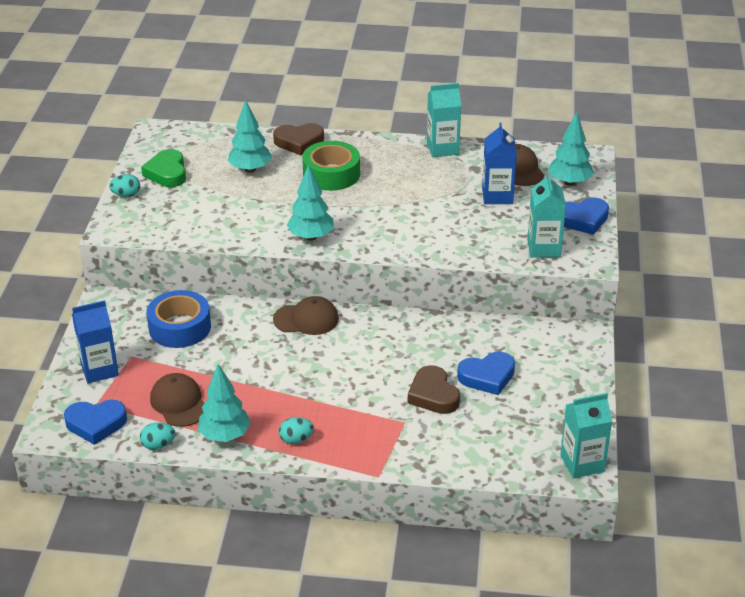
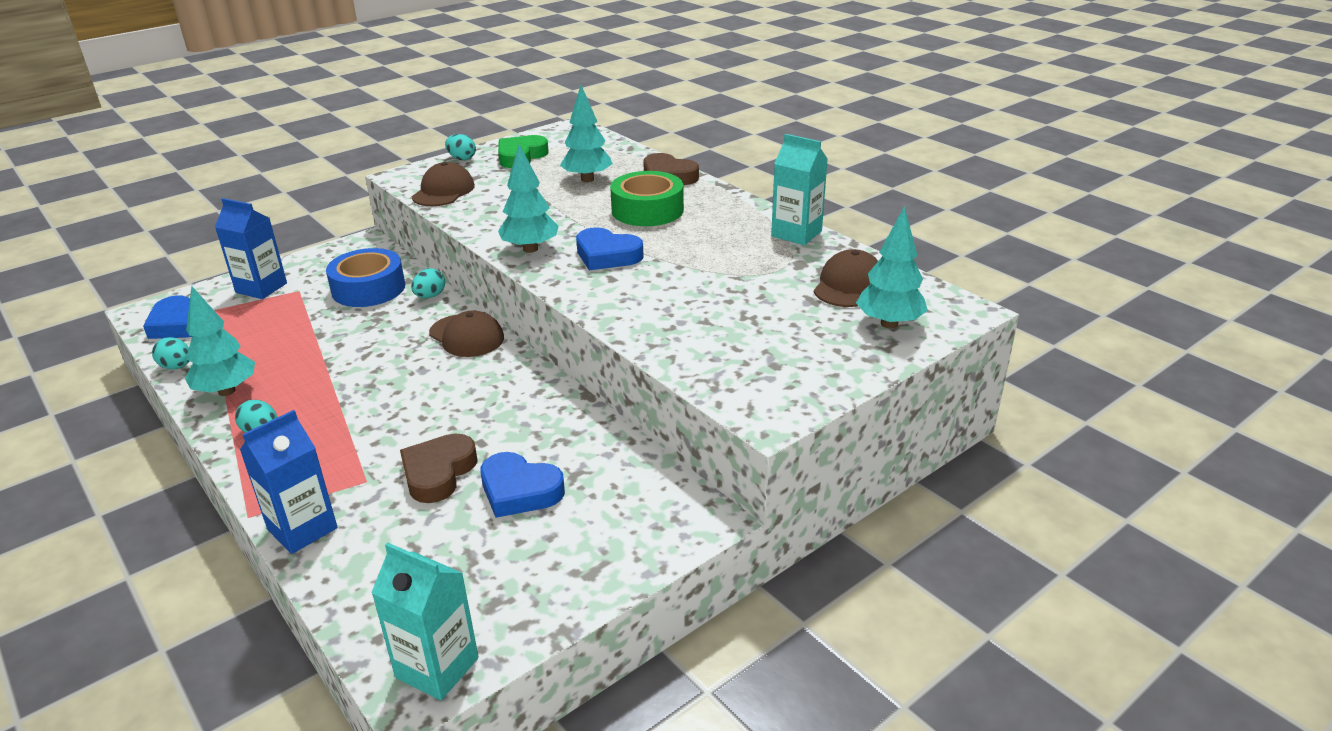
camera: 45 degrees right, 5 degrees down
(179, 403) = (253, 344): brown cap -> brown cap (443, 191)
(232, 309) = (430, 296): none -> turquoise egg
(497, 196) = (777, 298): blue carton -> blue carton (302, 529)
(543, 248) = (735, 372): turquoise carton -> none
(583, 219) = (838, 368): blue heart -> blue heart (607, 255)

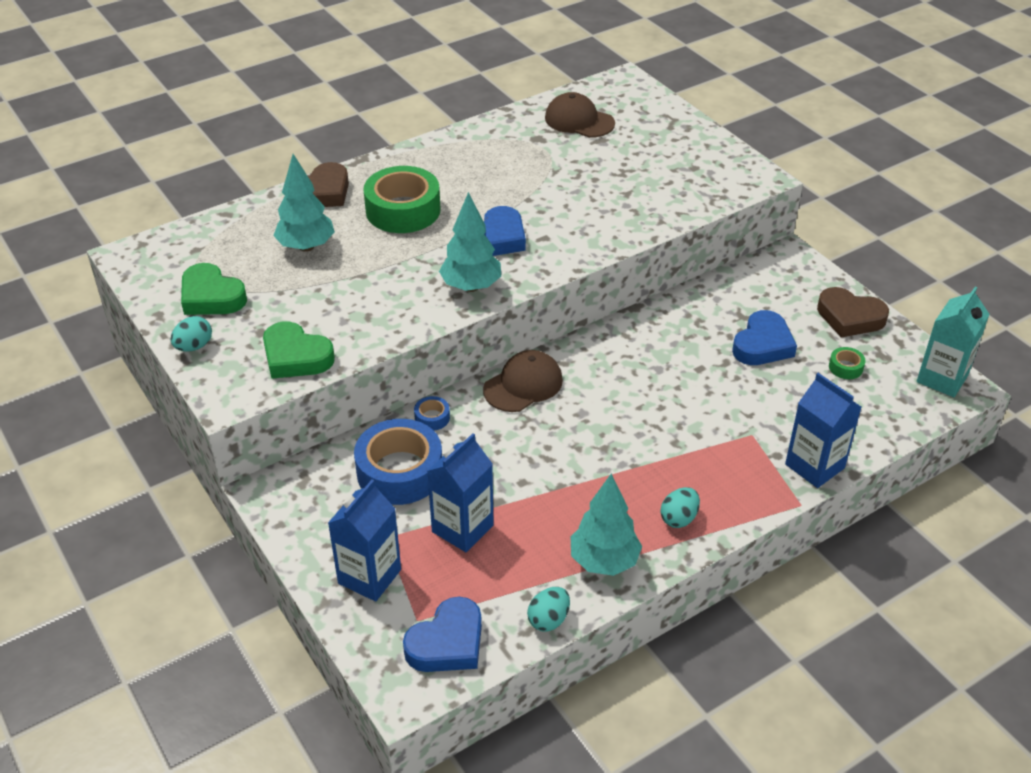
camera: 85 degrees left, 10 degrees up
(295, 321) = (462, 528): none -> blue carton
(430, 296) = (432, 418): turquoise egg -> blue tape
(438, 473) = (741, 391): brown heart -> brown heart (850, 317)
(443, 191) = (296, 357): brown cap -> green heart
(471, 564) = (845, 367): none -> green tape
(796, 234) = (480, 133): turquoise carton -> none
(889, 323) = (640, 112): turquoise tree -> none

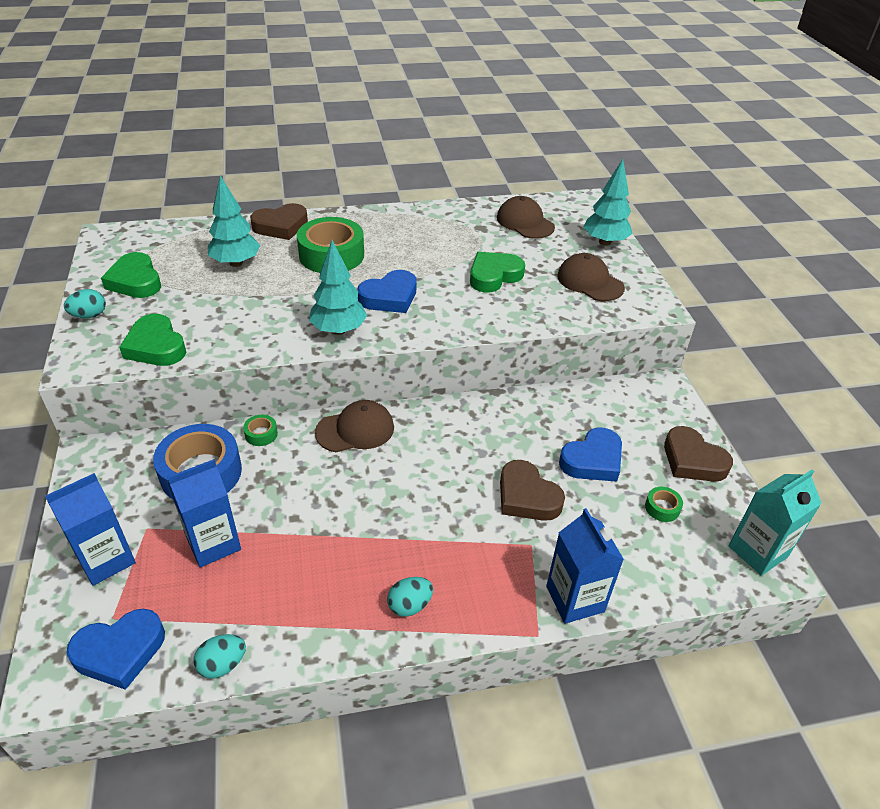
camera: 20 degrees right, 0 degrees up
(432, 418) = (261, 434): blue tape -> green tape
(586, 188) = (494, 276): none -> green heart
(604, 561) = (312, 623): turquoise tree -> turquoise tree (605, 242)
(683, 169) = (590, 282): none -> brown cap
(723, 395) = (527, 496): none -> brown heart

